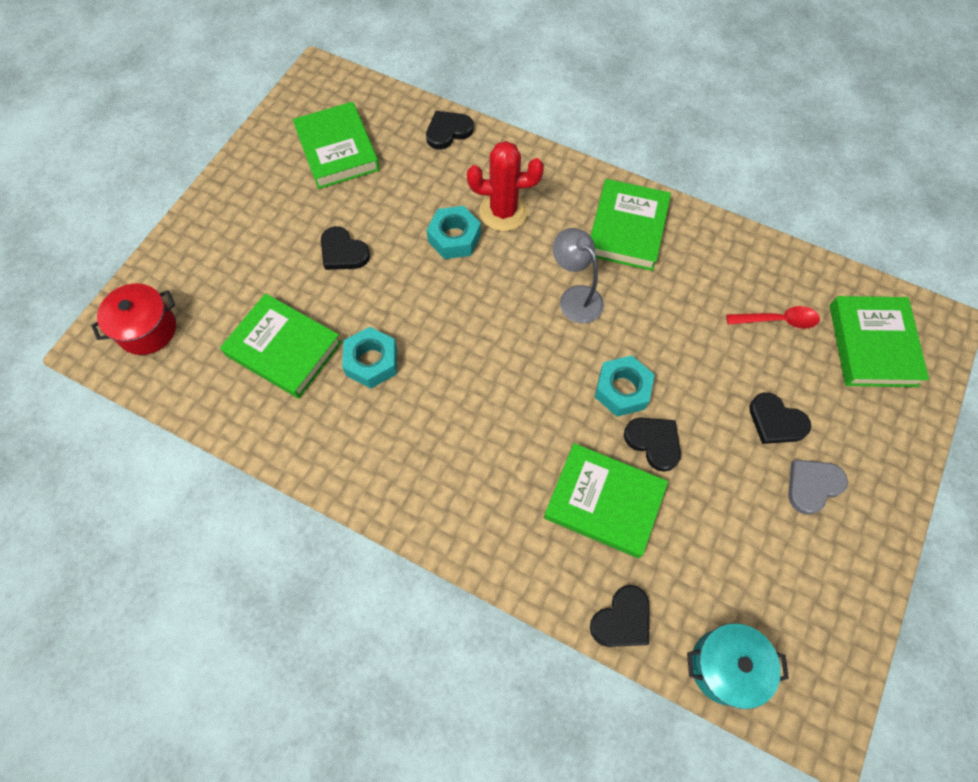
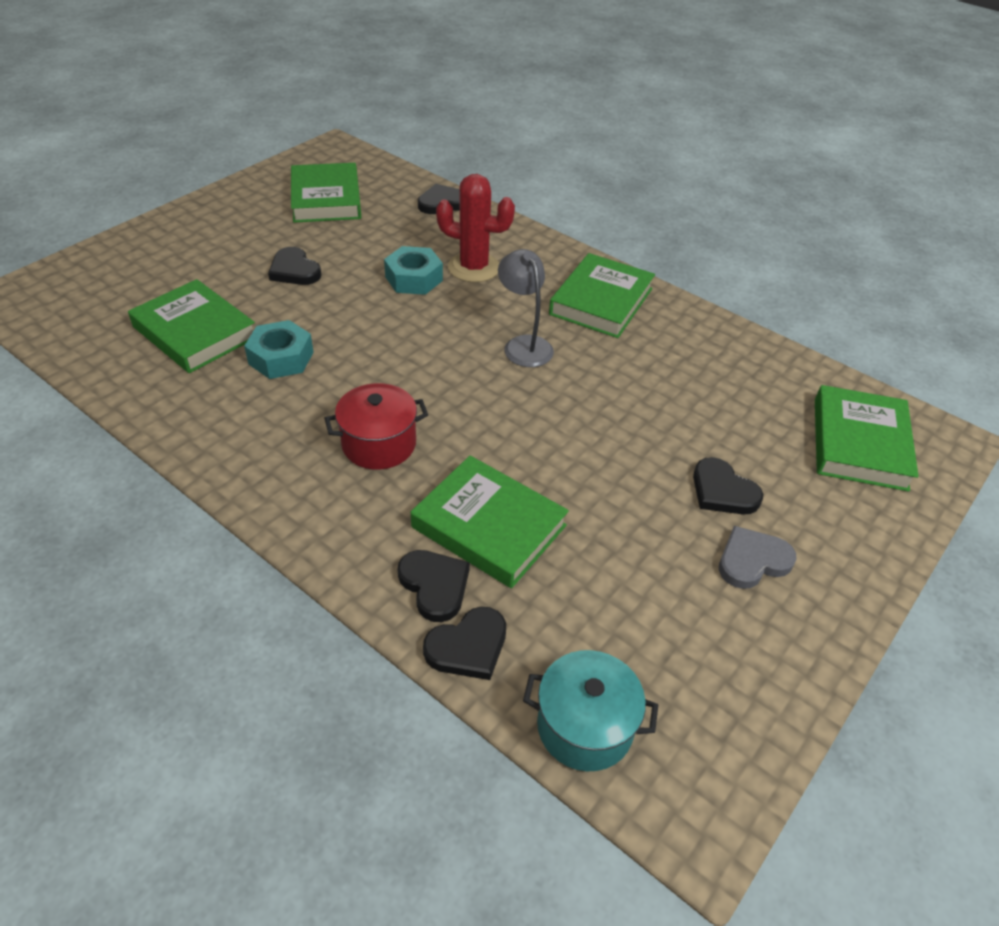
camera: 10 degrees right, 20 degrees down
(147, 329) = (67, 294): red pot -> red pot (379, 444)
(622, 390) = (548, 430): turquoise nut -> none
(654, 442) = (568, 483): black heart -> black heart (434, 586)
(777, 320) = (749, 403): red spoon -> none

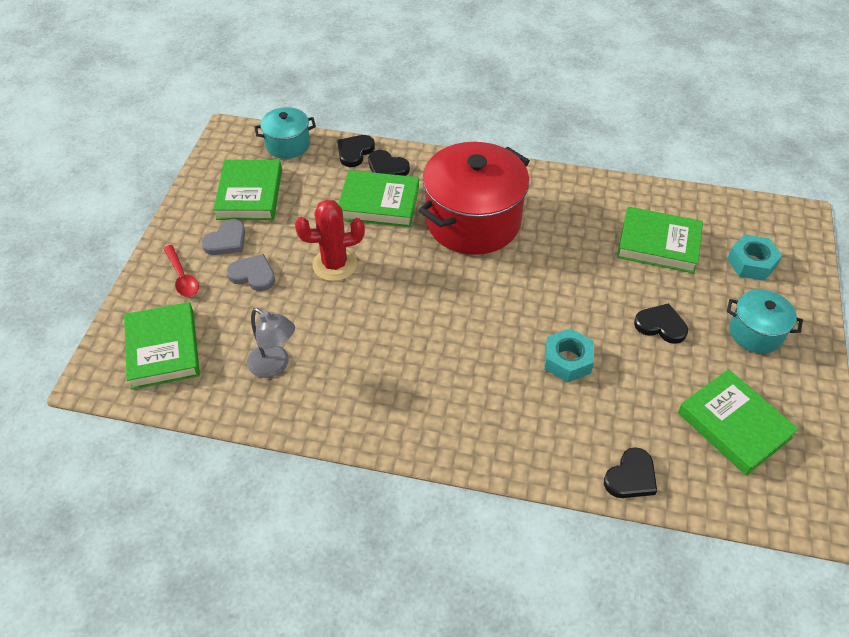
camera: 155 degrees right, 5 degrees up
(218, 236) = (755, 332): none -> turquoise pot
(281, 358) = (585, 250): turquoise nut -> turquoise nut (751, 263)
(379, 444) = (473, 221): red pot -> red pot, size x1.97
(473, 268) = (532, 397): red cactus -> red cactus (334, 264)
(524, 345) = (437, 332): grey lamp -> grey lamp (274, 366)
(601, 301) = (403, 407): green book -> green book (250, 194)
(722, 491) = (253, 275): black heart -> grey heart
(829, 528) = (182, 277): none -> red spoon

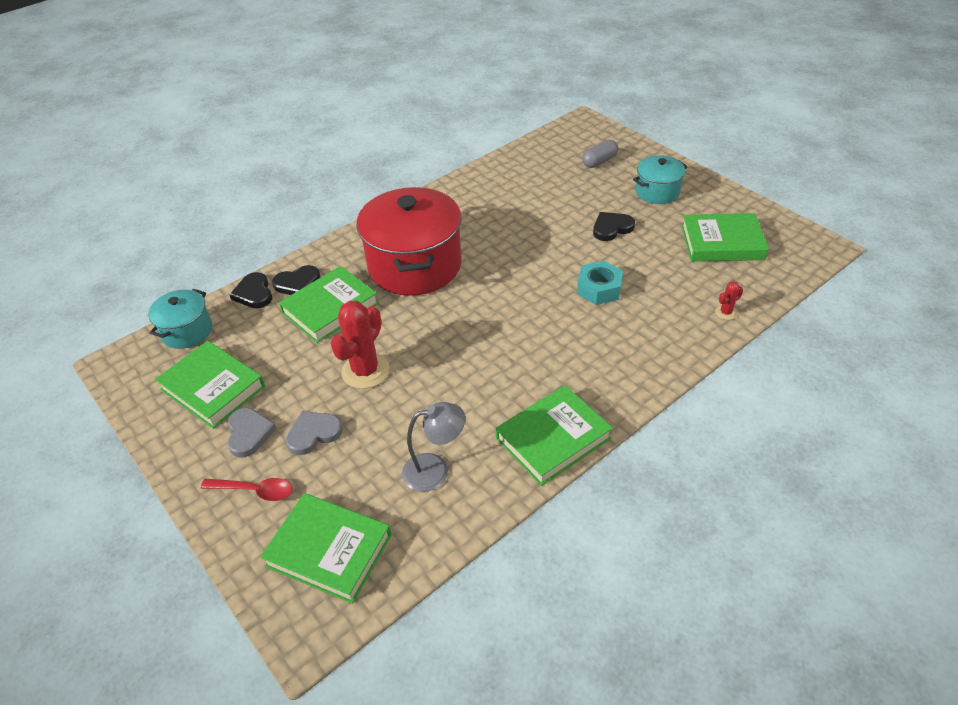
camera: 50 degrees left, 5 degrees down
(631, 477) = (726, 312): black heart -> red cactus
(658, 244) = (540, 190): green book -> green book (553, 438)
(751, 263) = (599, 161): turquoise nut -> grey capsule

